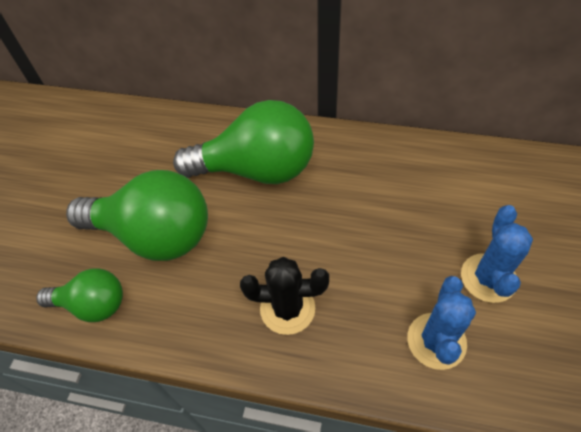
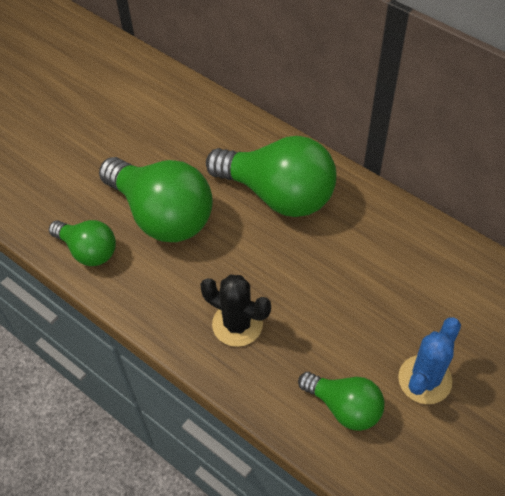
camera: 25 degrees right, 0 degrees up
(436, 341) = (344, 407): blue cactus -> green light bulb

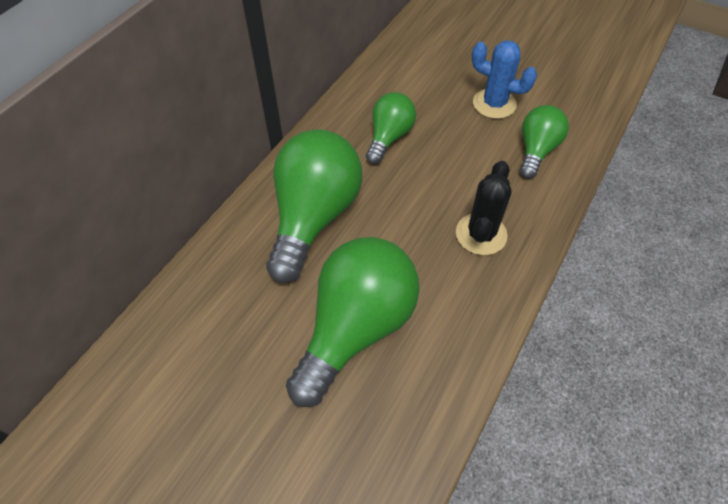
camera: 100 degrees left, 0 degrees up
(88, 251) = (422, 404): green light bulb -> green light bulb (389, 137)

